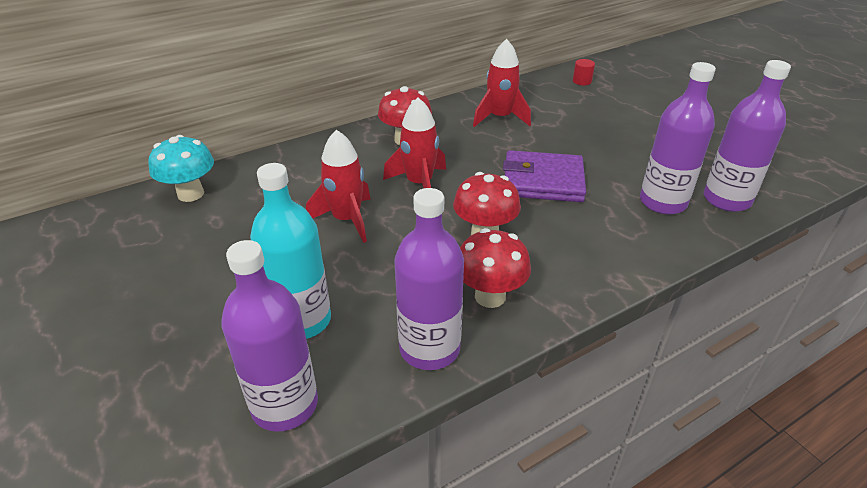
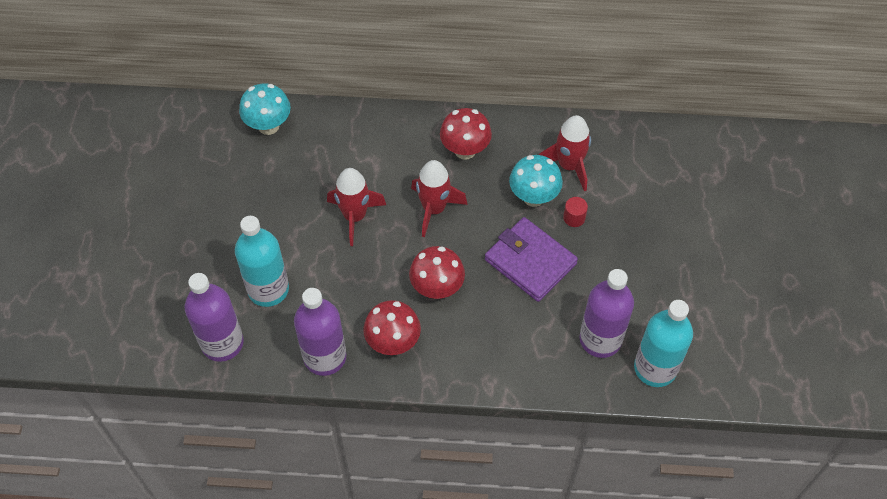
camera: 35 degrees right, 20 degrees up
(495, 144) = (533, 197): none -> turquoise mushroom
(582, 81) = (698, 155): red cylinder -> red cylinder (574, 218)
(726, 199) = (655, 368): purple bottle -> turquoise bottle

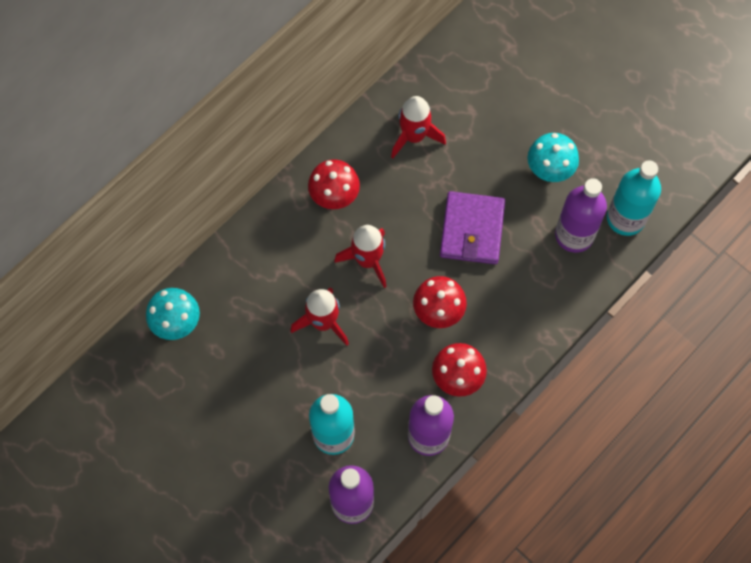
camera: 50 degrees left, 10 degrees up
(530, 261) = (472, 230): purple wallet -> purple wallet turned 75 degrees counterclockwise
(533, 197) = (419, 183): turquoise mushroom -> turquoise mushroom (549, 170)
(574, 218) = (461, 170): red cylinder -> none

